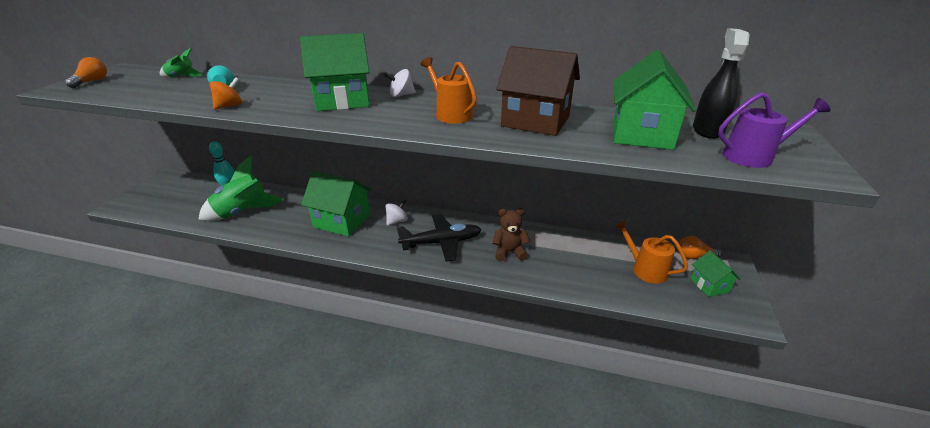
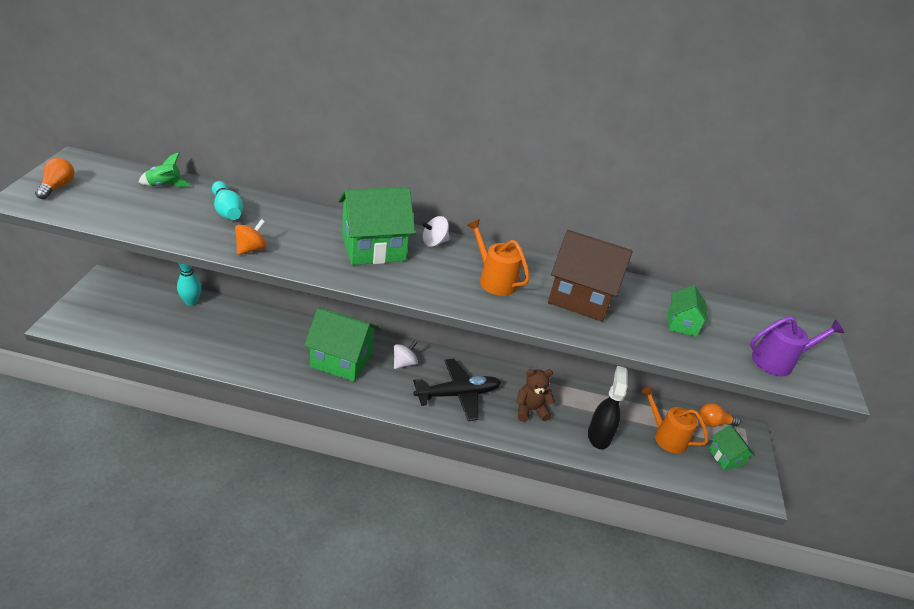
camera: 10 degrees left, 5 degrees up
(243, 212) = (221, 341): green rocket -> none
(641, 134) = (681, 324): green house -> green house, size x0.53
(707, 130) = (741, 321): black spray bottle -> black spray bottle (599, 435)

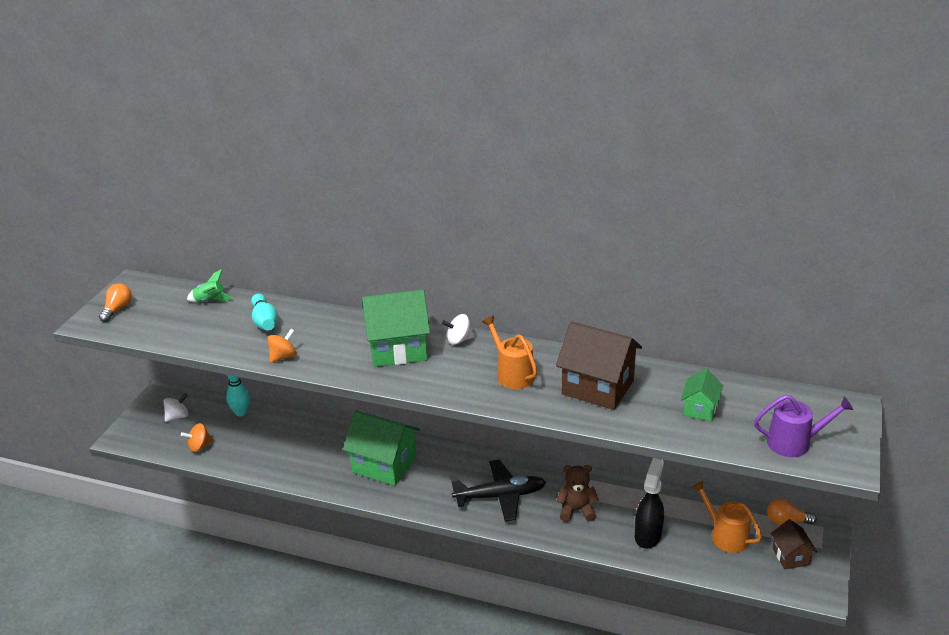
camera: 15 degrees right, 5 degrees down
(148, 335) = (199, 446): none -> orange spinning top
(404, 363) = (448, 466): white spinning top -> white spinning top (177, 416)
(725, 457) = (790, 556): green house -> brown house

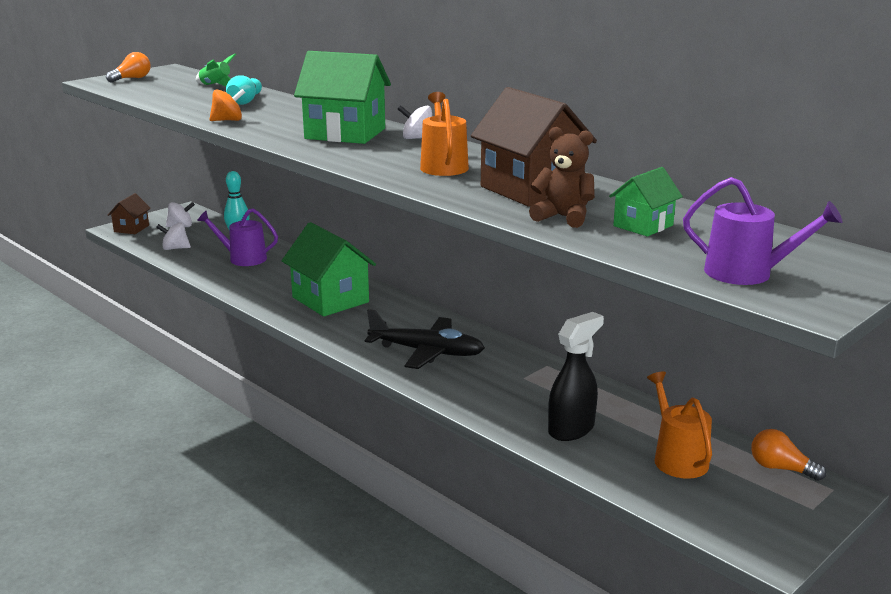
camera: 25 degrees right, 10 degrees down
(199, 446) = (175, 248): orange spinning top -> white spinning top
(271, 440) = (243, 258): none -> purple watering can
(576, 510) = (503, 385): brown teddy bear -> brown teddy bear (563, 217)
(790, 556) = (756, 504): brown house -> brown house (131, 228)

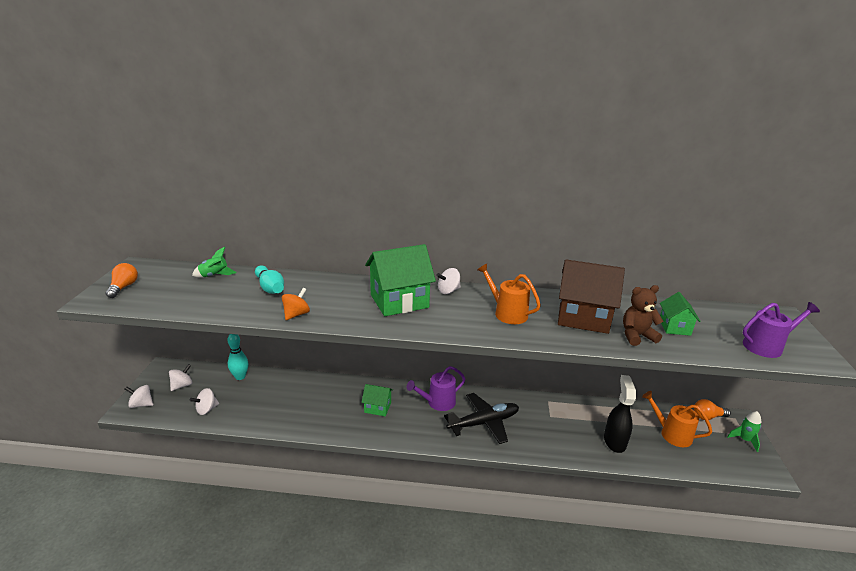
camera: 40 degrees left, 5 degrees up
(131, 228) = (141, 404): brown house -> white spinning top
(243, 258) = (272, 397): purple watering can -> purple watering can (438, 402)
(330, 300) = (377, 407): green house -> green house, size x0.53
(798, 512) = (744, 440): none -> green rocket

